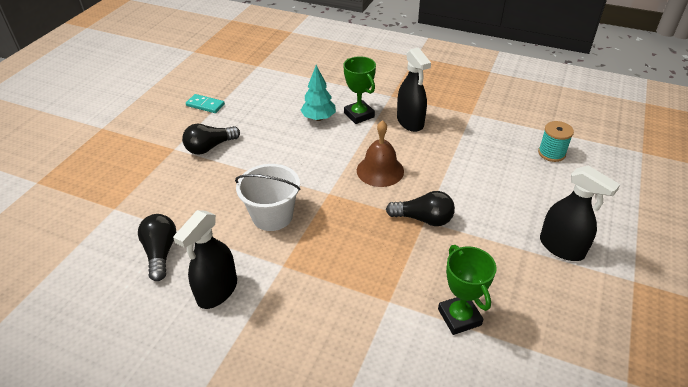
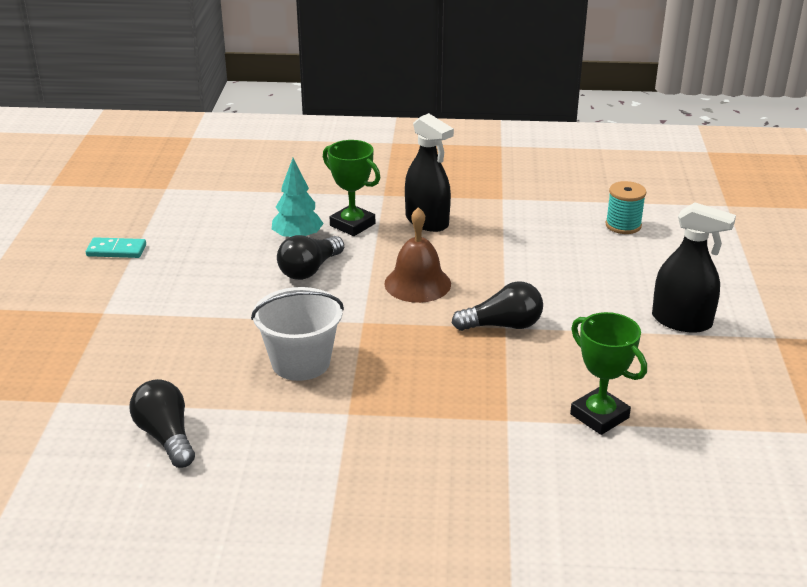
camera: 20 degrees left, 10 degrees down
(210, 147) = (158, 301): black light bulb -> black light bulb (309, 270)
(217, 291) = (276, 460): black spray bottle -> none

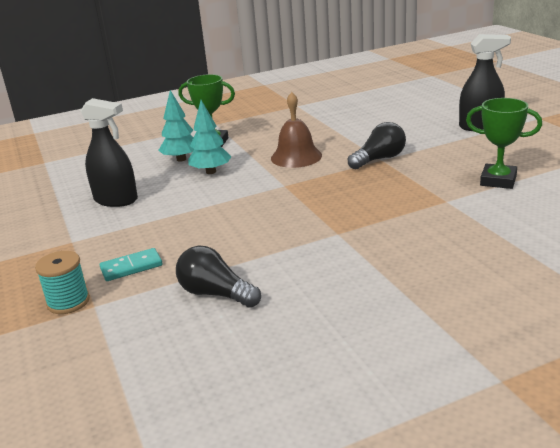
camera: 25 degrees left, 5 degrees down
(116, 250) = (42, 205): turquoise domino -> turquoise domino (131, 267)
(300, 362) = (267, 219): white bucket -> none
(309, 270) = (211, 172): black light bulb -> turquoise tree
(427, 221) = (262, 127): black spray bottle -> black spray bottle (116, 200)
(623, 225) = (387, 97): turquoise spool -> turquoise spool (68, 302)

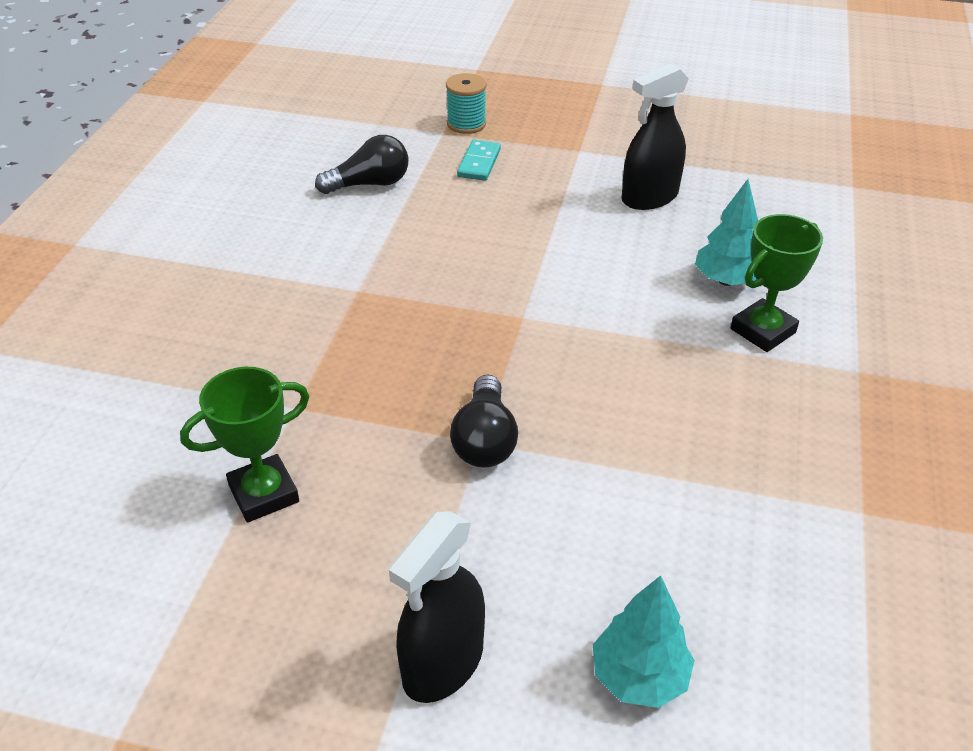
camera: 125 degrees right, 15 degrees up
(211, 172) = (646, 284): turquoise tree -> turquoise tree (639, 677)
(296, 157) = (602, 373): brown bell -> none

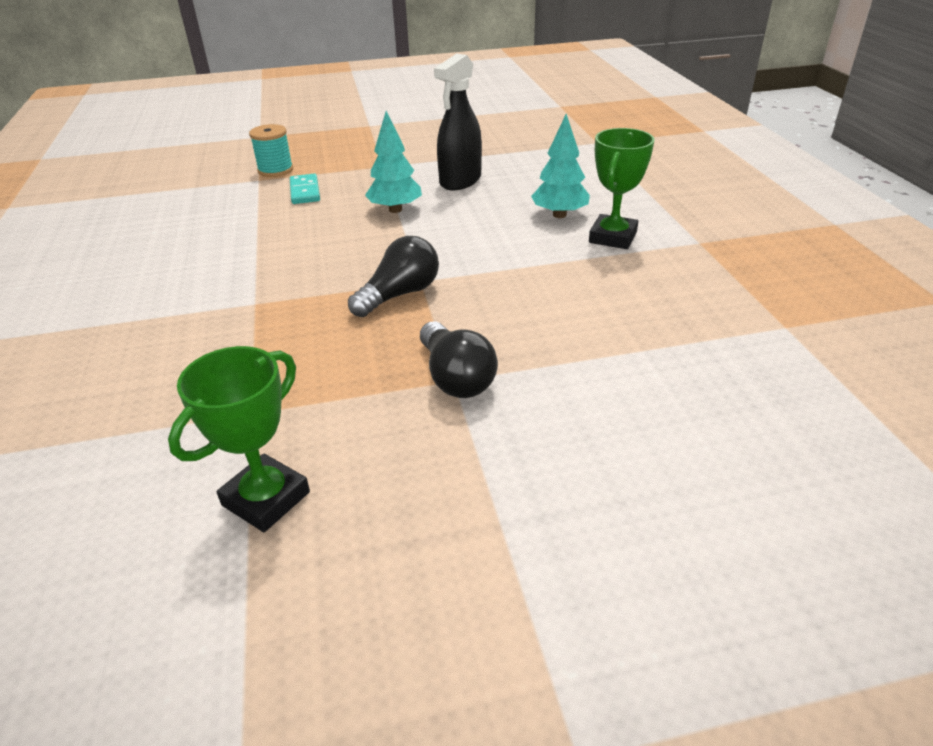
camera: 25 degrees left, 5 degrees down
(370, 184) = (215, 227): black light bulb -> black light bulb (400, 294)
(443, 663) = (560, 579): black spray bottle -> none
(639, 677) = (737, 511): turquoise tree -> turquoise tree (395, 210)

